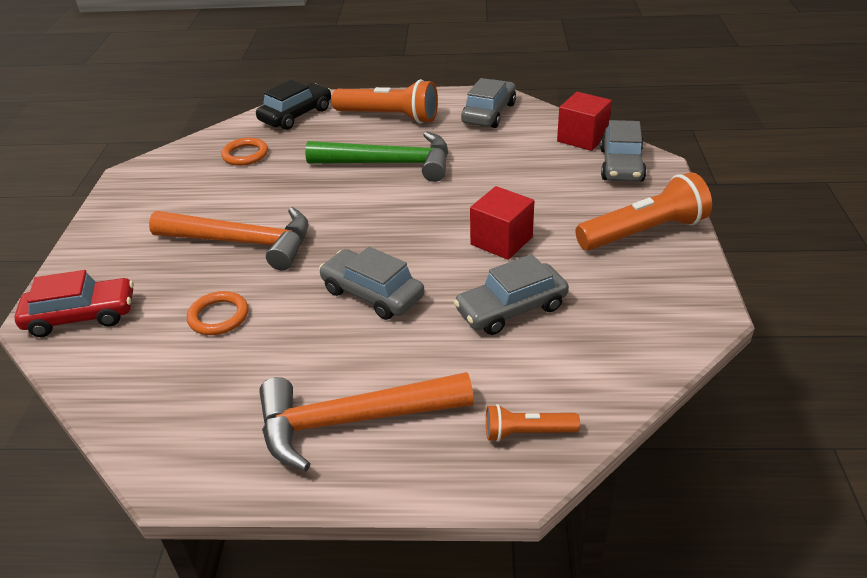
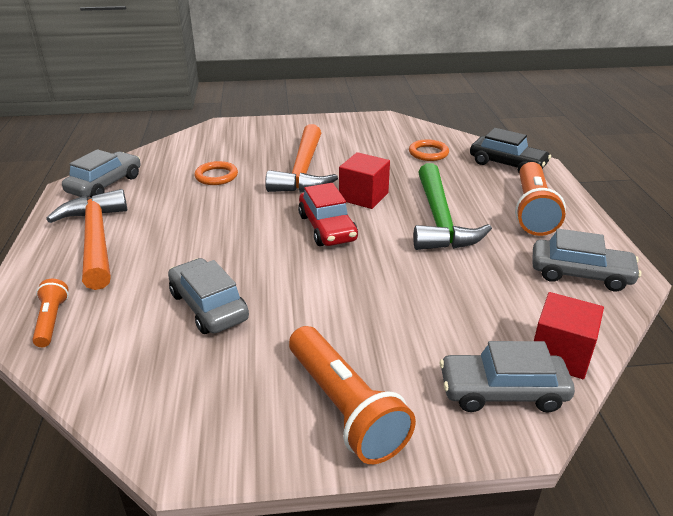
camera: 80 degrees right, 5 degrees down
(81, 316) = (222, 135): red car -> red car (327, 228)
(372, 294) = (236, 232): grey car -> grey car (105, 184)
(501, 241) = (316, 295): red cube -> red cube (363, 196)

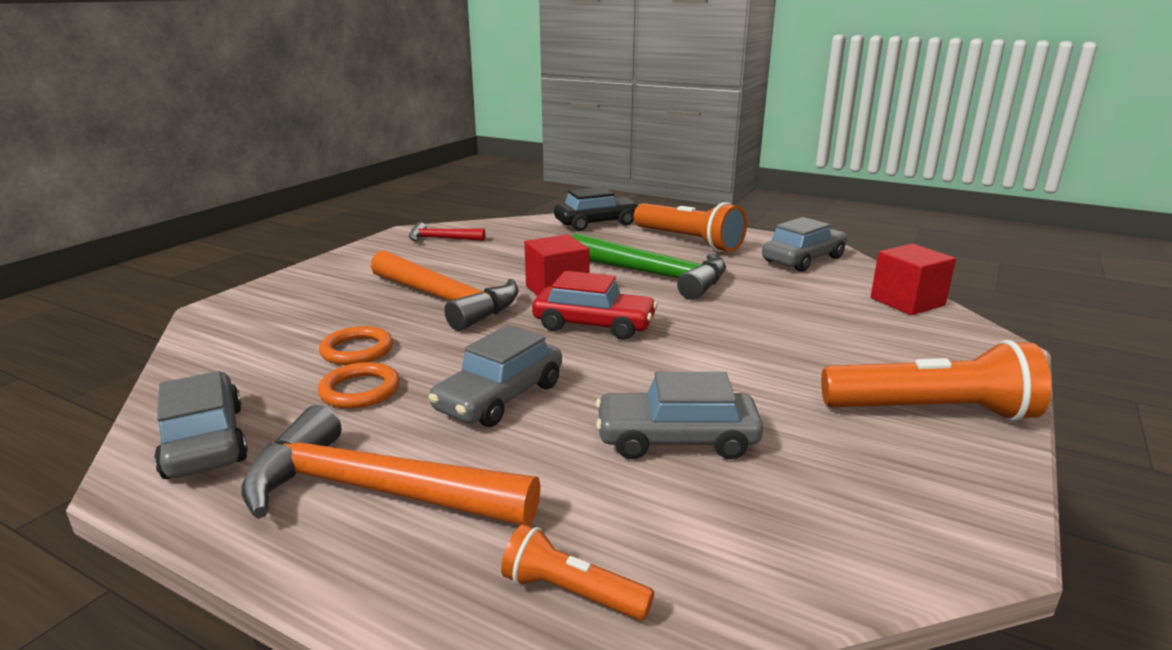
camera: 55 degrees left, 10 degrees down
(390, 131) = (441, 239): none -> red hammer
(428, 153) = (520, 240): orange ring -> orange ring (360, 390)
(502, 391) = (944, 337): grey car -> grey car (500, 397)

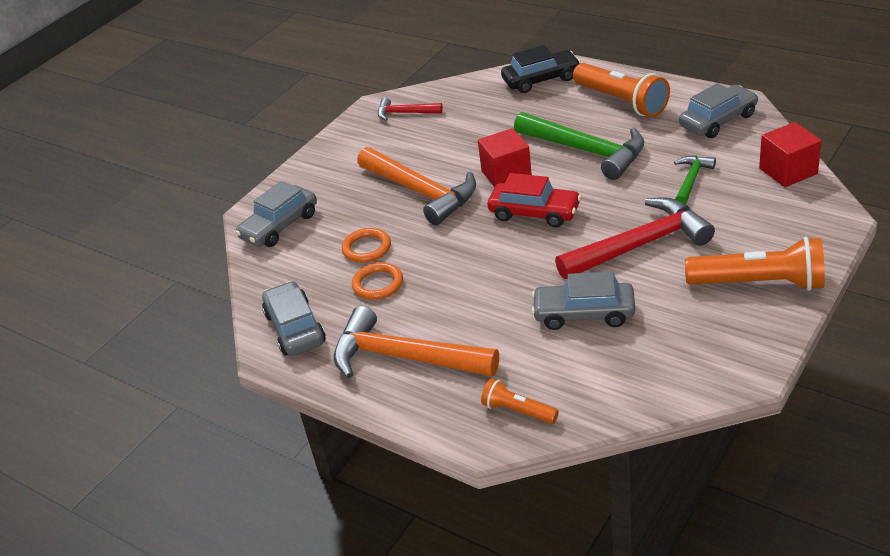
camera: 10 degrees right, 15 degrees up
(500, 397) = (470, 285): grey car -> grey car (279, 226)
(742, 362) = (639, 245): none -> red hammer
(790, 304) = (691, 180): none -> green hammer

